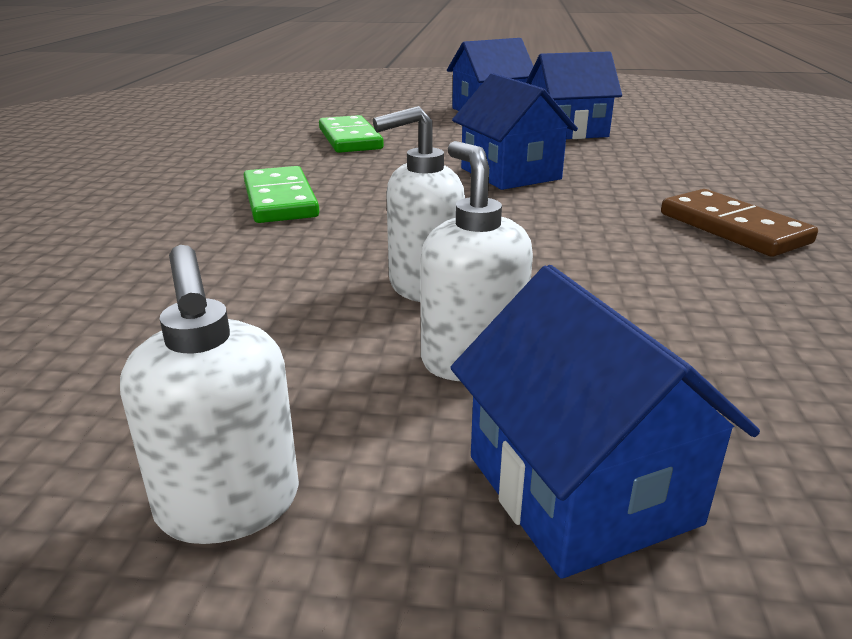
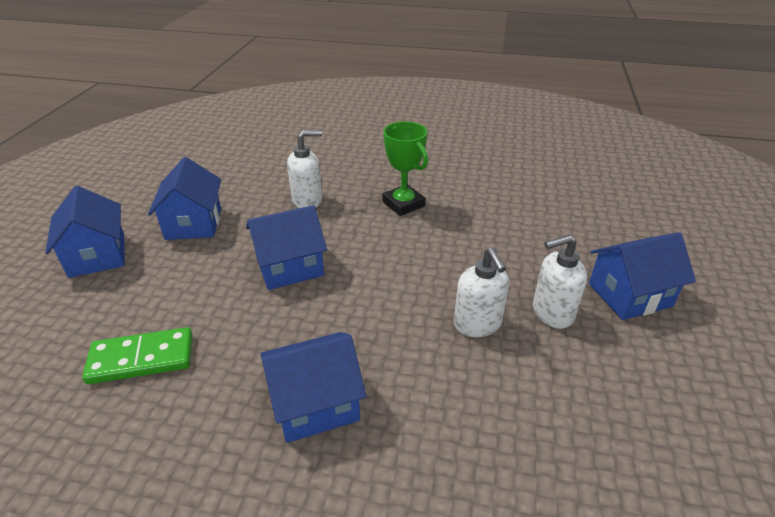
camera: 85 degrees left, 10 degrees up
(229, 505) = (675, 392): white soap dispenser -> white soap dispenser (307, 200)
(280, 200) = (315, 404): green domino -> blue house
(733, 228) = (403, 204): brown domino -> green trophy

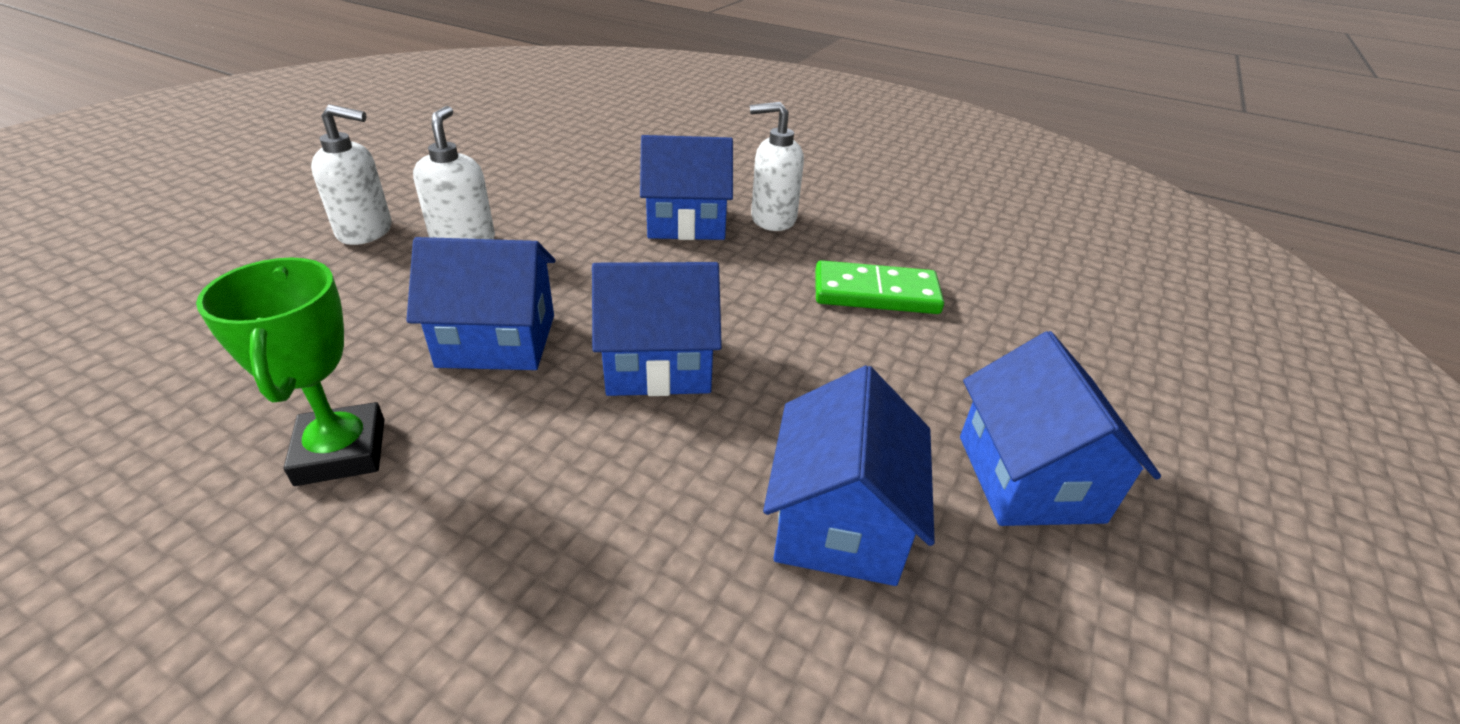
camera: 165 degrees left, 0 degrees up
(307, 200) = (546, 528): white soap dispenser -> white soap dispenser (772, 219)
(629, 295) = (247, 226): blue house -> blue house (497, 340)

